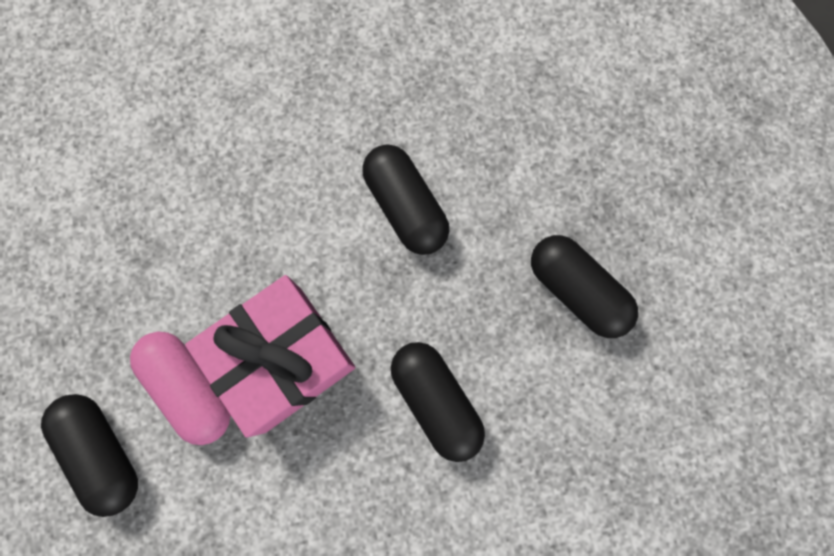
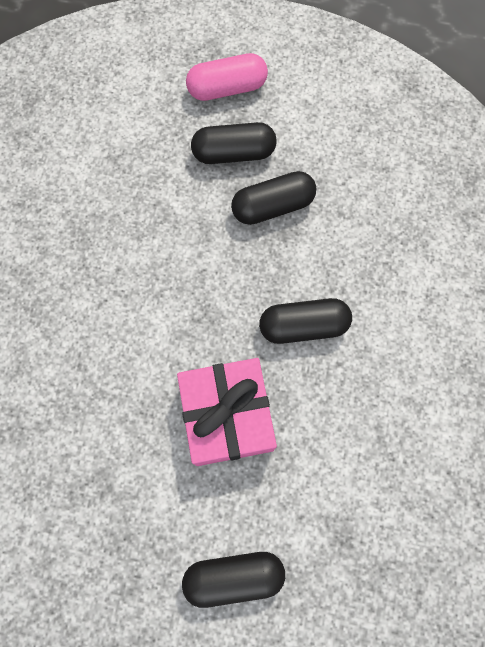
camera: 65 degrees left, 5 degrees down
(189, 387) = (216, 492): pink capsule -> pink capsule (227, 88)
(405, 206) = (162, 286): black capsule -> black capsule (233, 153)

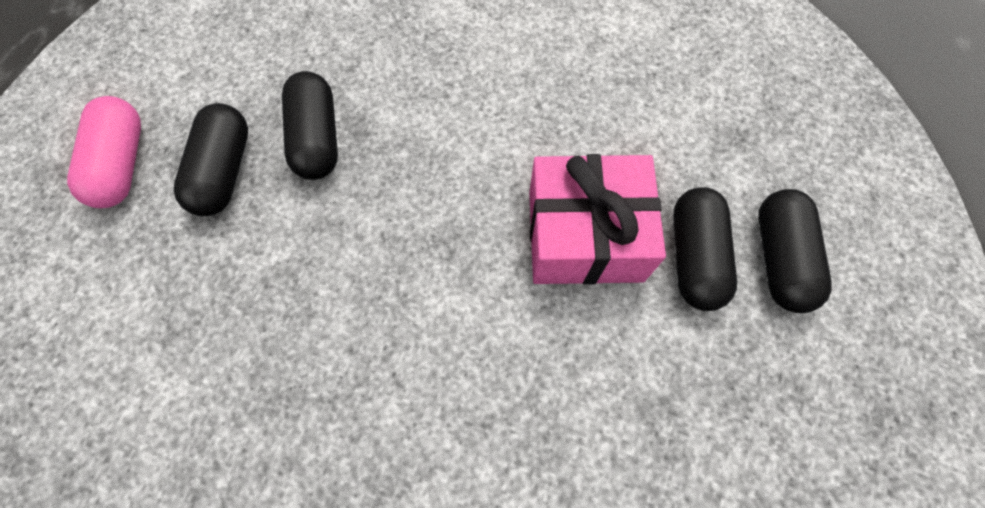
camera: 80 degrees left, 5 degrees down
(303, 326) = (484, 132): black capsule -> black capsule (694, 256)

